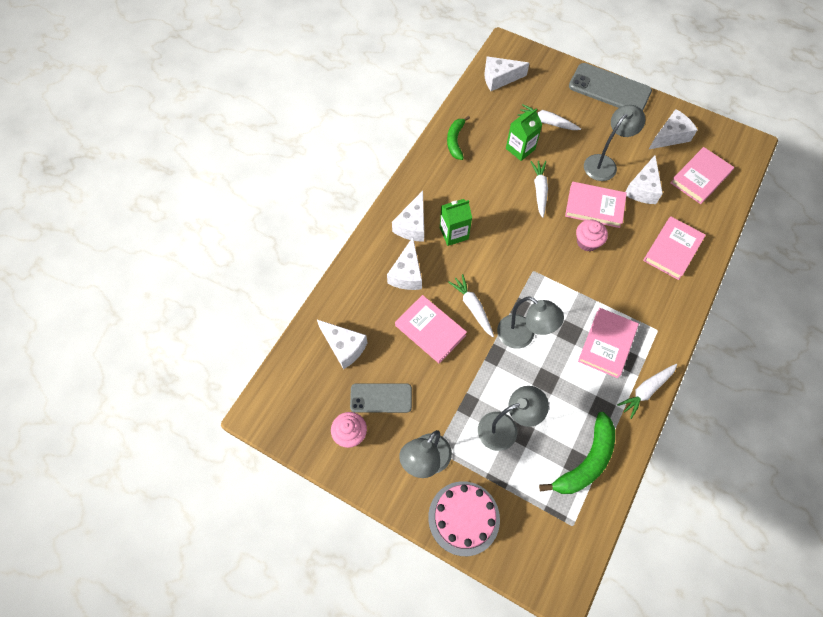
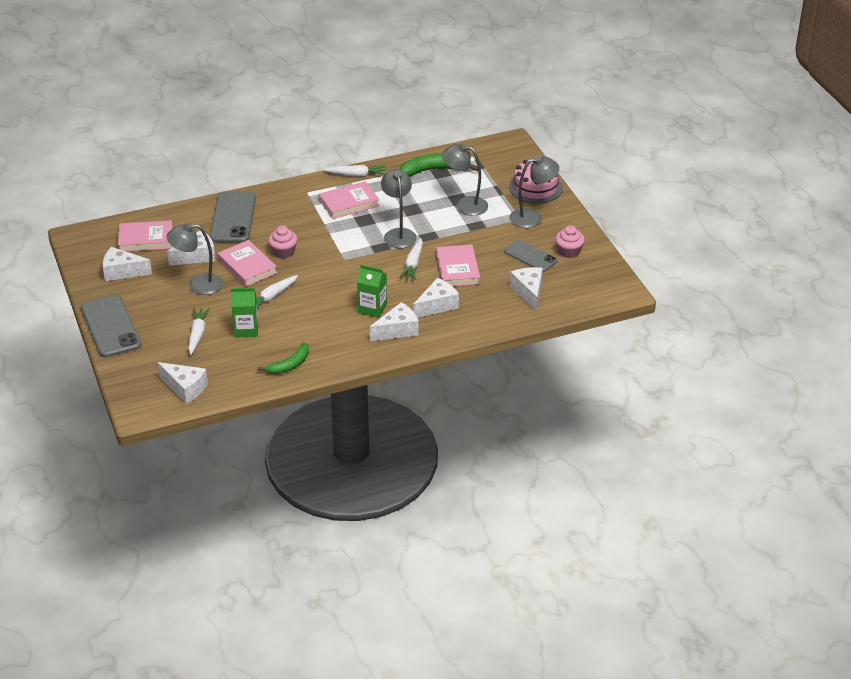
camera: 140 degrees left, 25 degrees down
(547, 122) = (197, 334): white carrot -> white carrot turned 150 degrees counterclockwise
(672, 249) = (233, 218): pink book -> grey phone

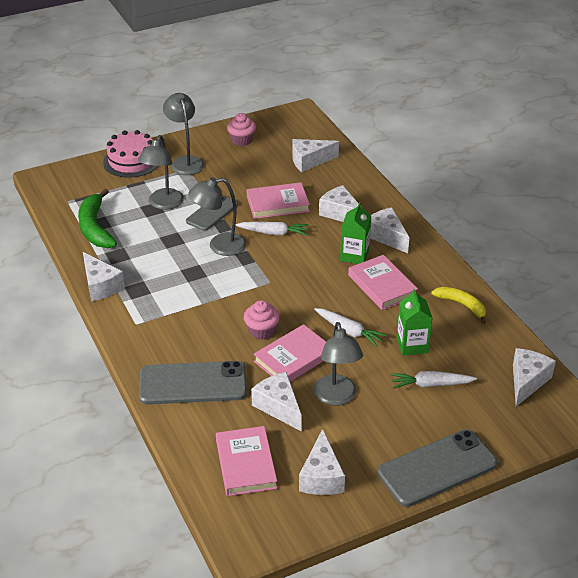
camera: 95 degrees left, 0 degrees up
(289, 365) = (462, 305): green banana -> yellow banana
(349, 203) = (160, 287): pink book -> pink book (382, 285)
(356, 175) = (100, 286): white carrot -> white cheese
(530, 256) = (251, 161): grey phone -> grey phone (212, 213)

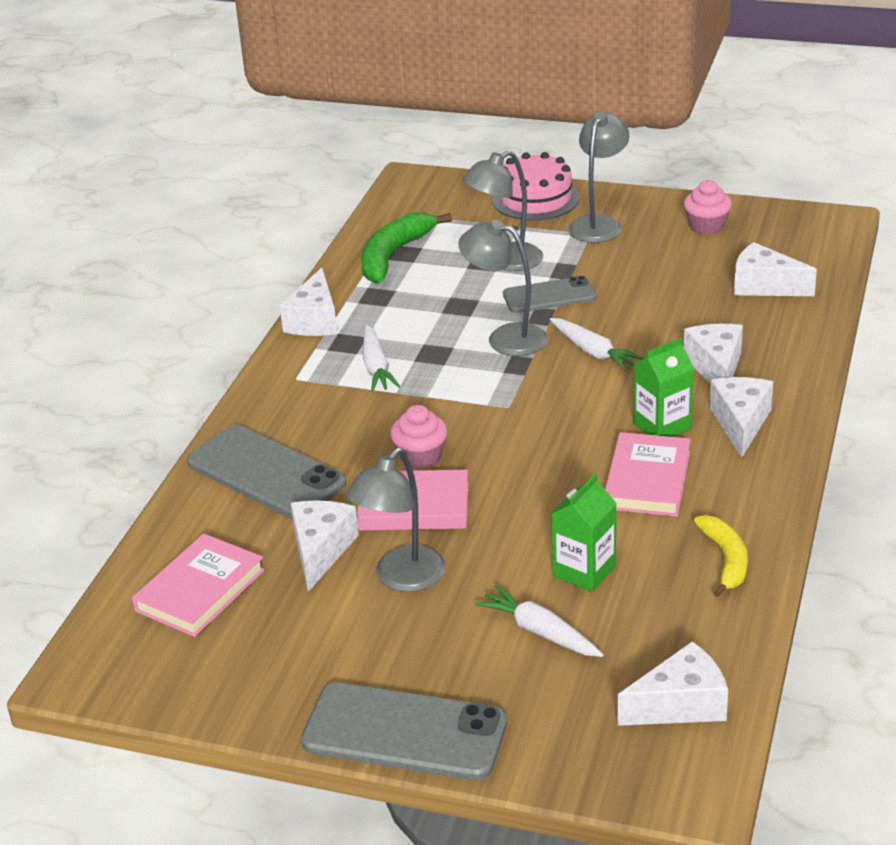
camera: 45 degrees right, 5 degrees down
(277, 204) = (647, 320): pink book -> none
(321, 477) = (258, 655): white cheese -> none
(349, 331) = (525, 512): white carrot -> white carrot (376, 367)

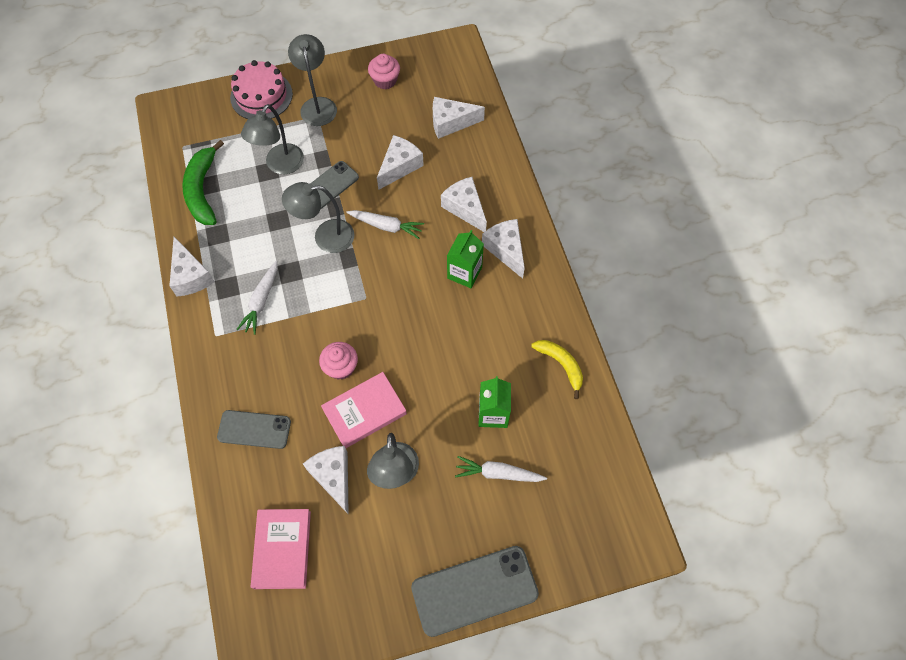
camera: 35 degrees left, 30 degrees up
(266, 473) = (254, 429): grey phone -> grey phone, size x0.63
(376, 367) = (261, 301): white carrot -> white carrot turned 60 degrees clockwise
(647, 480) = (483, 322): pink book -> none
(680, 705) = (601, 486): white cheese -> white cheese (399, 167)

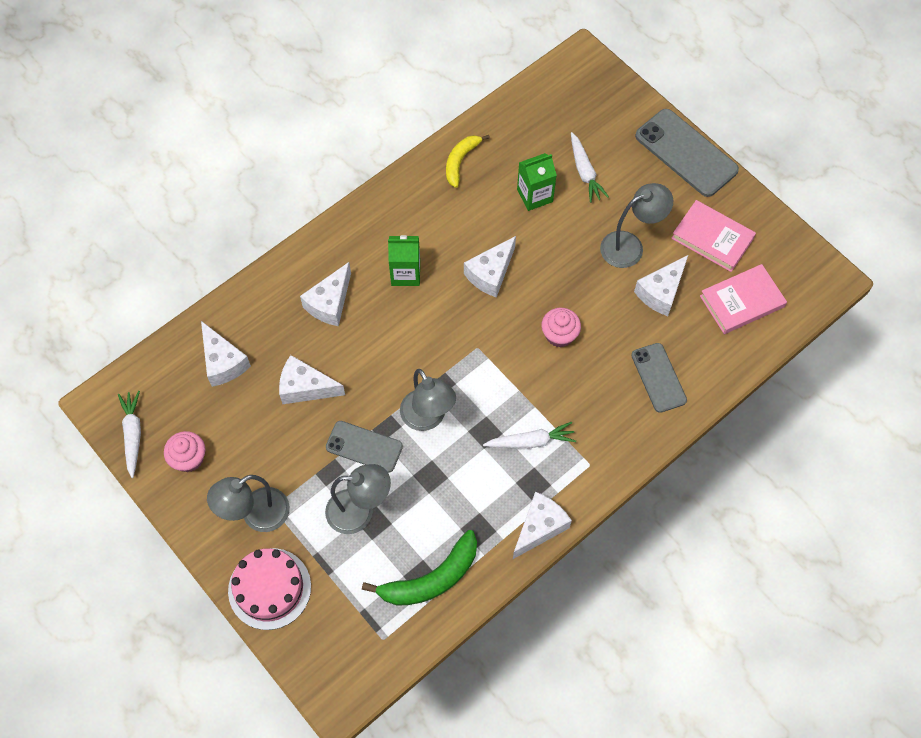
camera: 115 degrees left, 0 degrees up
(364, 411) = (590, 295): pink book -> pink book (712, 238)
(386, 226) = (386, 366): white carrot -> white carrot (133, 434)
(506, 250) = (362, 248): white cheese -> white cheese (490, 273)

